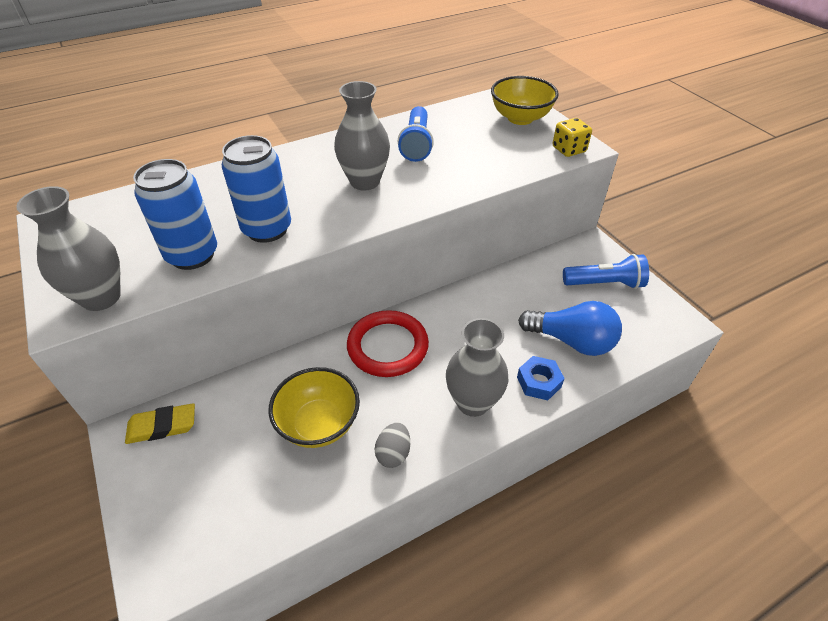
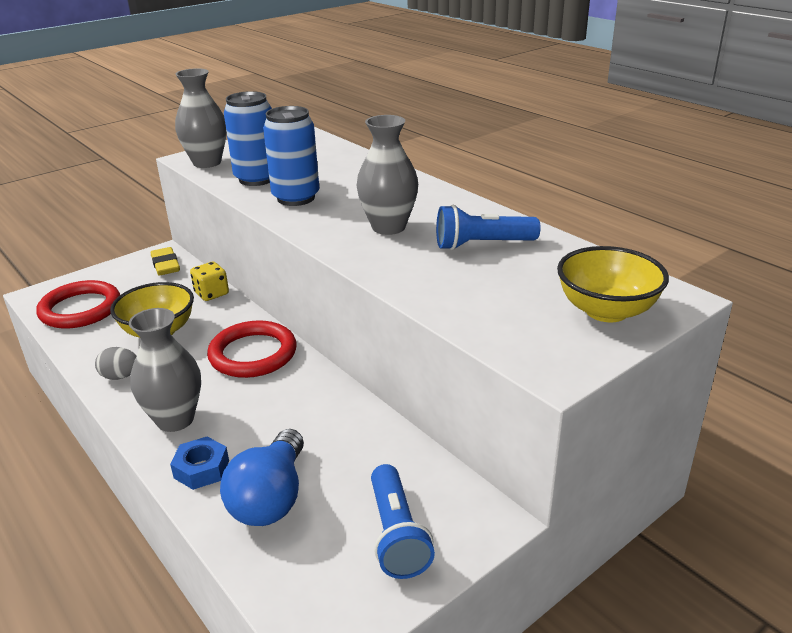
camera: 80 degrees right, 15 degrees down
(228, 515) = (80, 309): none -> red ring
(569, 150) = (537, 358): yellow dice -> yellow dice (211, 293)

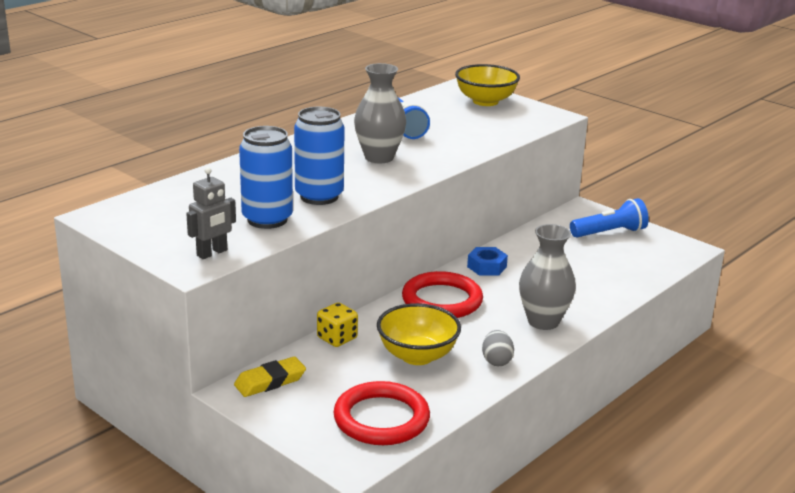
camera: 100 degrees left, 5 degrees down
(201, 469) = (591, 301): blue nut -> blue nut (486, 267)
(207, 163) = (212, 253): grey vase -> grey robot
(271, 498) = (603, 273): blue light bulb -> none

